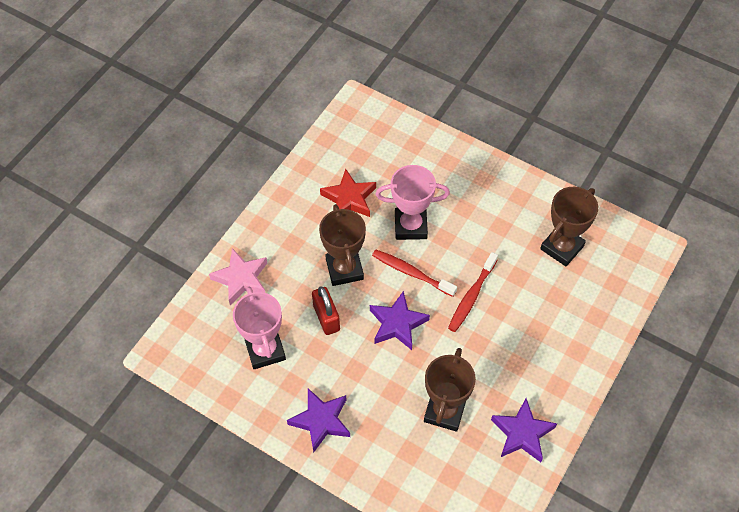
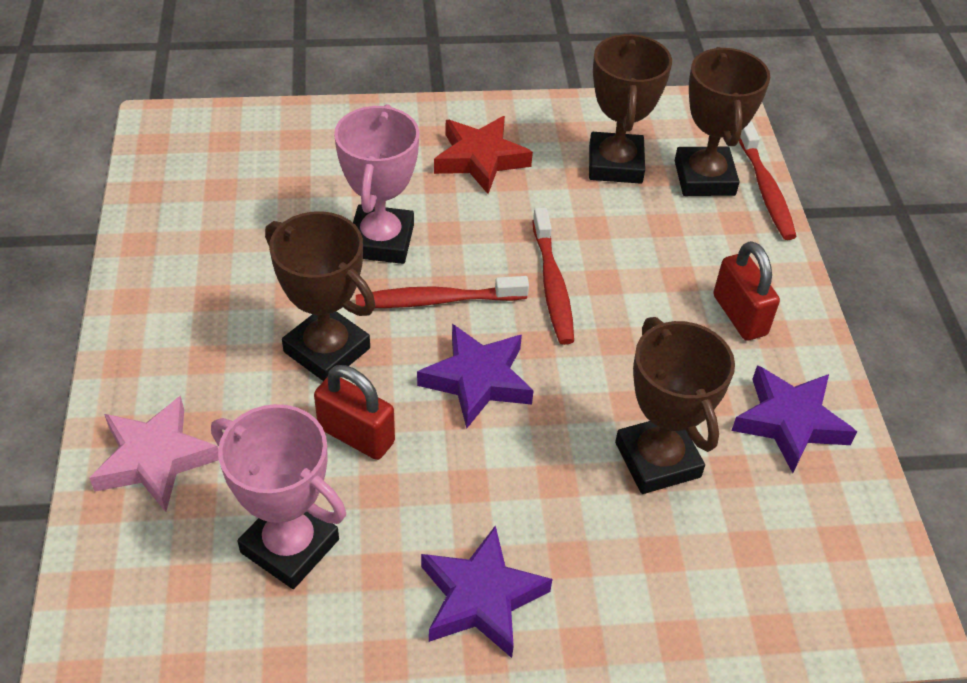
camera: 40 degrees left, 10 degrees down
(349, 199) = (252, 251): red star -> red star (480, 159)
(410, 226) = (381, 241): pink trophy -> pink trophy turned 45 degrees counterclockwise
(549, 367) = (739, 315): none -> red padlock
(602, 282) = (704, 178): none -> brown trophy
(630, 307) = (765, 189): none -> red toothbrush

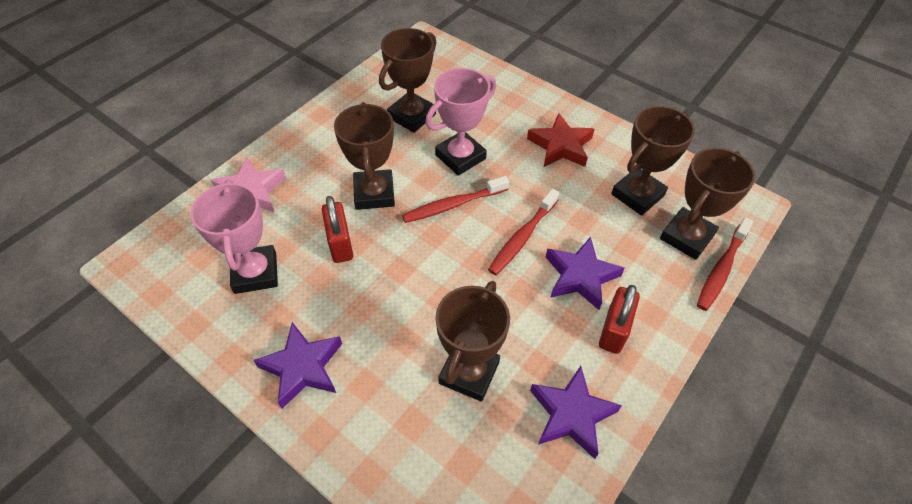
camera: 45 degrees right, 5 degrees up
(261, 228) = (412, 116): none -> brown trophy
(437, 300) = (453, 205): red toothbrush -> red toothbrush turned 60 degrees counterclockwise
(477, 380) = (426, 259): purple star -> purple star (580, 276)

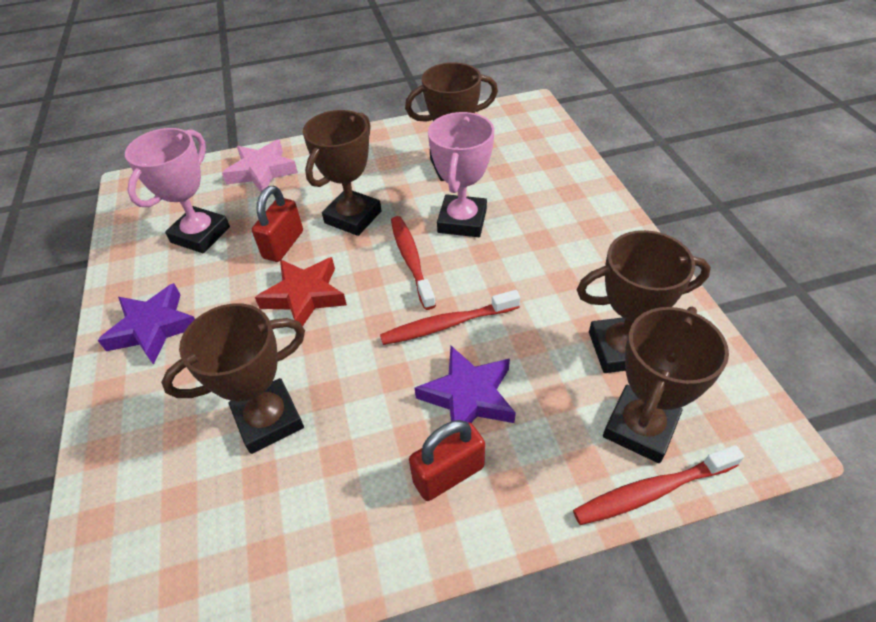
camera: 40 degrees right, 5 degrees down
(453, 205) = (411, 260): red toothbrush -> red toothbrush turned 60 degrees clockwise
(460, 157) = (462, 221): pink trophy -> pink trophy turned 75 degrees counterclockwise
(560, 146) = (578, 257): red star -> red star (304, 296)
(571, 414) = (317, 528): purple star -> none
(686, 237) = (640, 427): brown trophy -> brown trophy turned 45 degrees counterclockwise

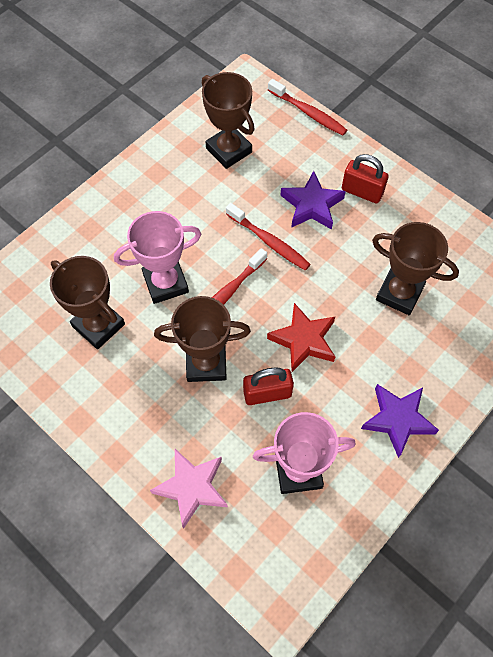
camera: 125 degrees left, 15 degrees up
(640, 427) = (276, 127): brown trophy -> none

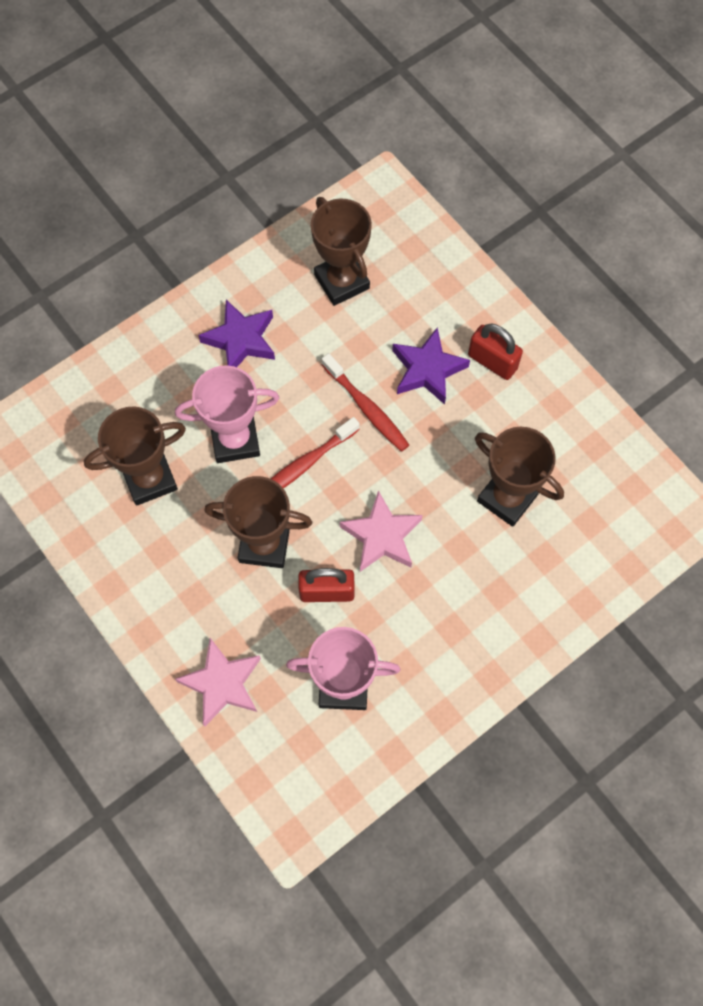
camera: 10 degrees right, 5 degrees up
(98, 325) = (149, 479): brown trophy -> brown trophy turned 75 degrees counterclockwise
(304, 340) = (382, 536): red star -> pink star
(308, 113) = (449, 246): red toothbrush -> none
(397, 420) = (469, 647): purple star -> purple star (241, 340)

